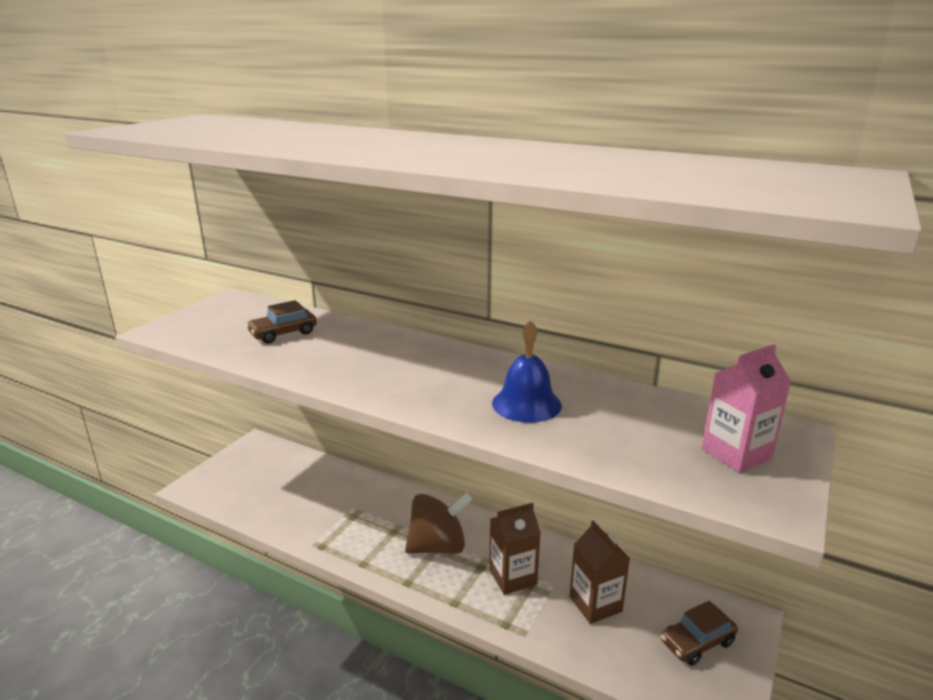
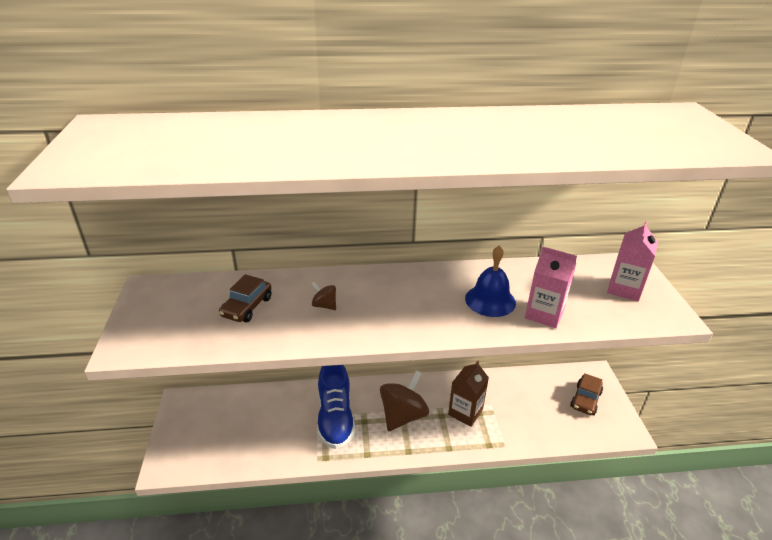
camera: 35 degrees left, 10 degrees up
(348, 353) = (324, 305): none -> brown spinning top
(368, 516) = (335, 418): none -> blue shoe
(576, 438) = (544, 314): none -> pink carton
(595, 604) = (522, 405): brown carton -> none

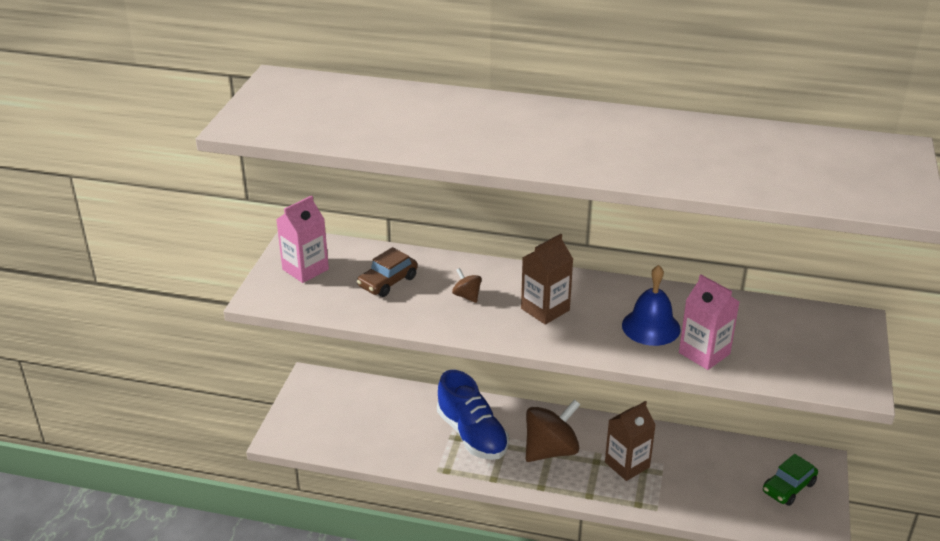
camera: 20 degrees right, 0 degrees up
(335, 418) = (472, 435): blue shoe -> blue shoe turned 45 degrees counterclockwise
(397, 303) = (545, 309): none -> brown carton
(585, 400) = (788, 487): brown car -> green car
(624, 289) = (822, 347): pink carton -> pink carton (305, 269)

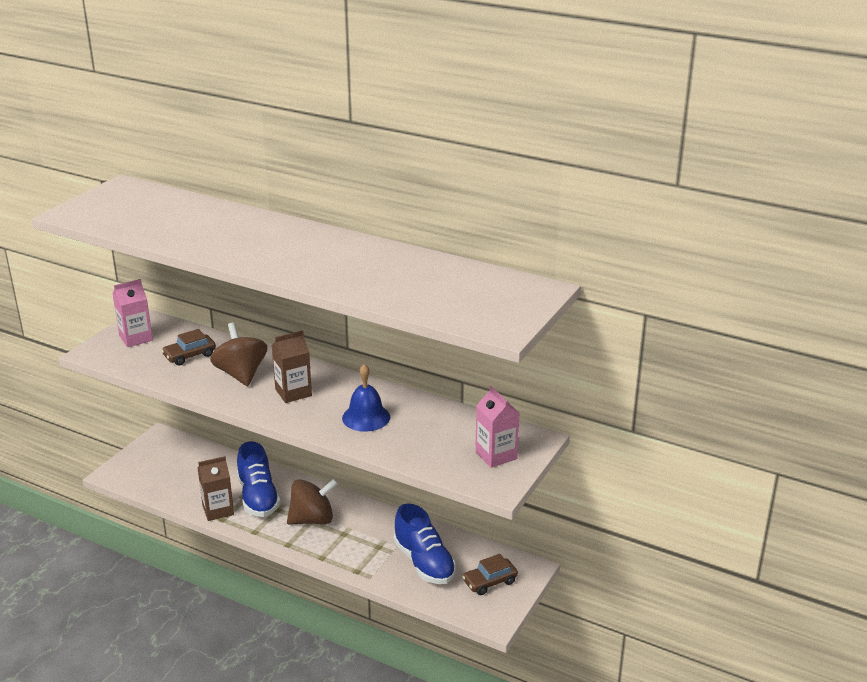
camera: 15 degrees right, 5 degrees down
(467, 296) = (241, 374): brown spinning top -> brown spinning top, size x2.17
(627, 465) = (367, 541): brown carton -> brown carton (218, 510)
(704, 353) = (393, 442): pink carton -> pink carton (496, 455)
(705, 479) = (424, 562): none -> blue shoe
(788, 487) = (489, 582): green car -> brown car

